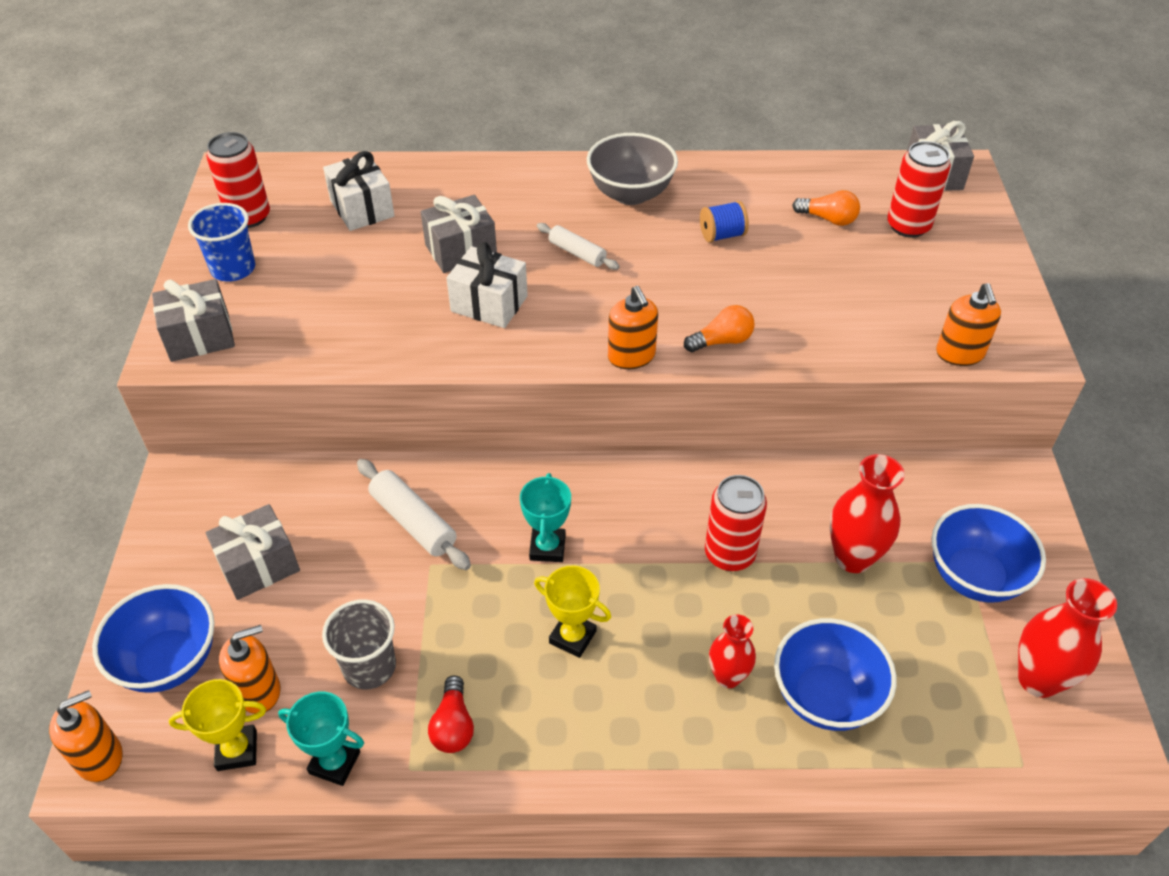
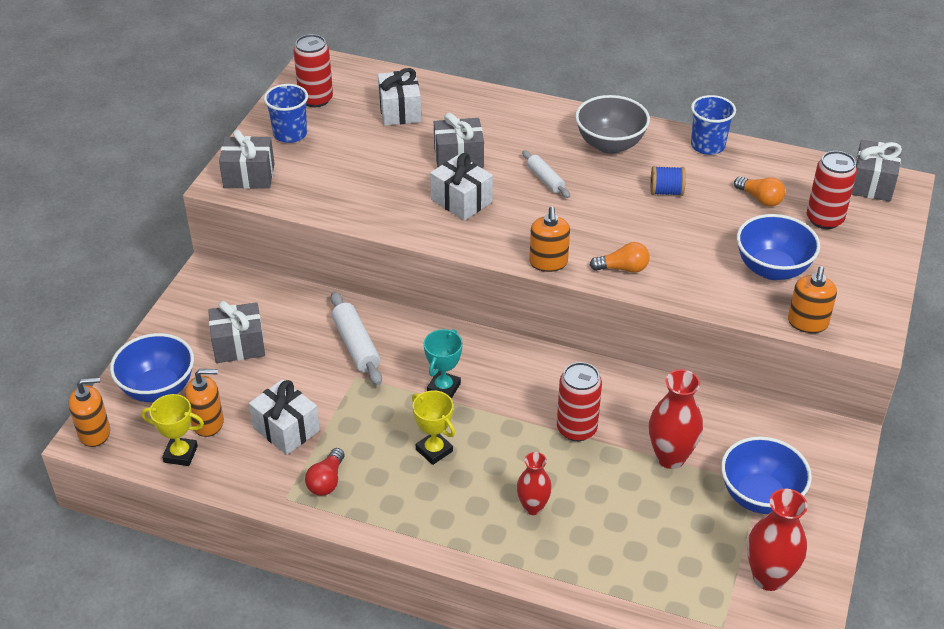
camera: 20 degrees right, 5 degrees down
(334, 763) = (239, 480): turquoise trophy -> none
(369, 666) = (286, 429): grey cup -> white gift
(739, 171) = (707, 146): none -> blue cup
(825, 697) = (598, 540): blue bowl -> blue bowl (772, 269)

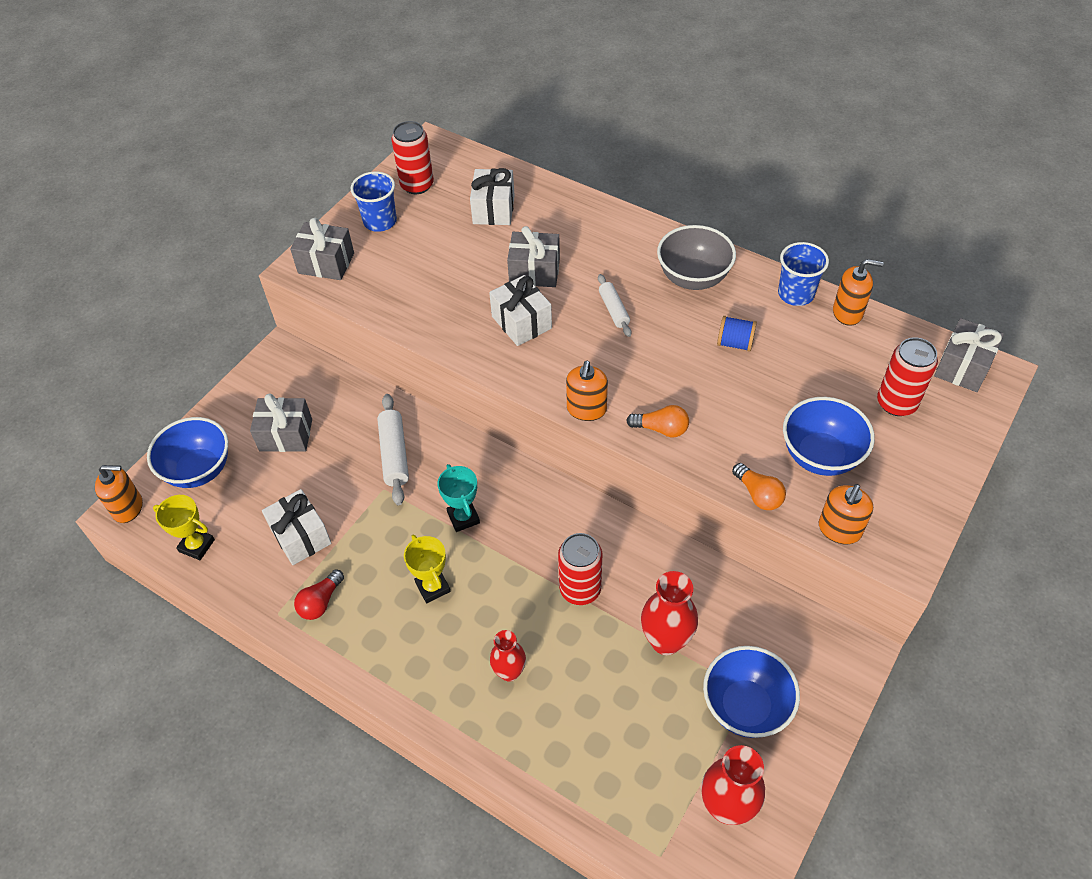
camera: 15 degrees right, 10 degrees up
(208, 423) = (232, 516): orange soap dispenser -> orange soap dispenser (847, 312)
(444, 388) = (463, 517): turquoise trophy -> turquoise trophy turned 60 degrees counterclockwise
(760, 199) = (833, 367): orange light bulb -> orange light bulb (758, 494)

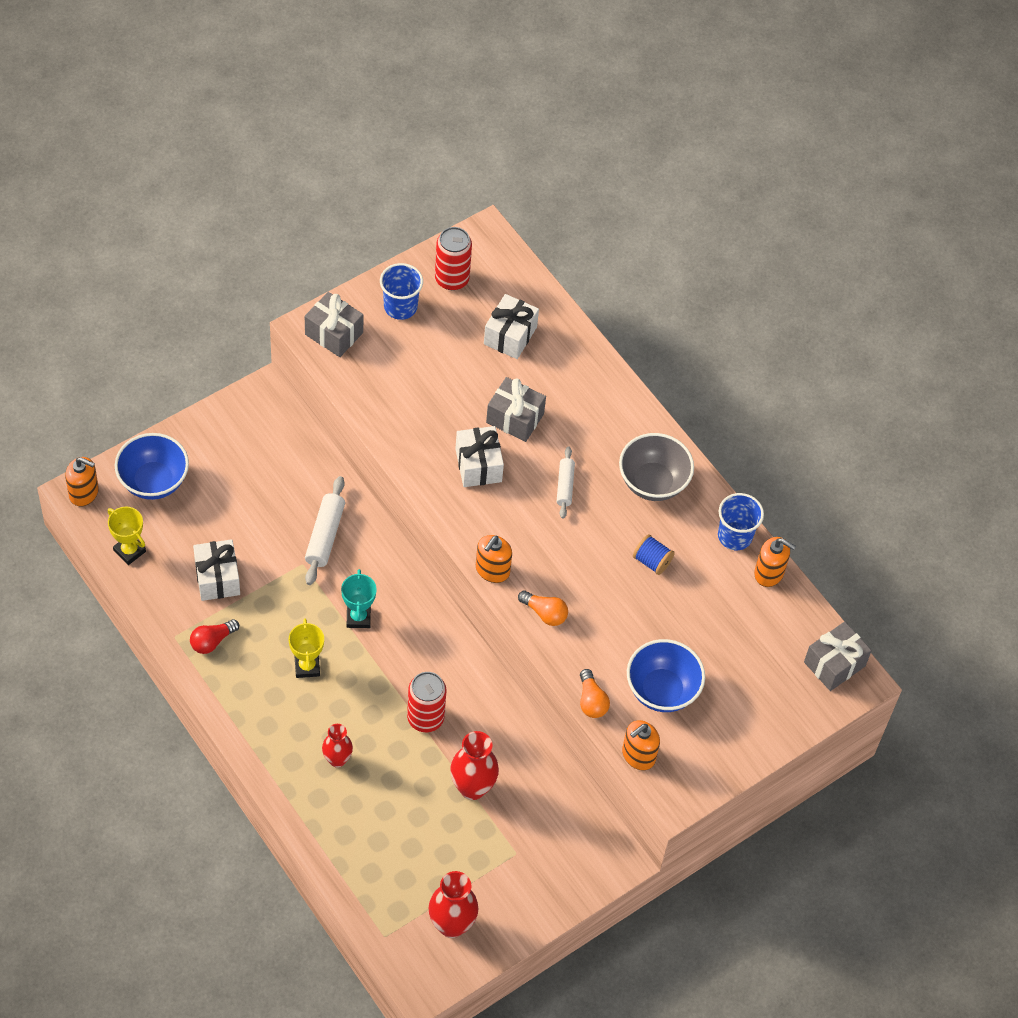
camera: 15 degrees right, 5 degrees up
(286, 435) = (239, 478): grey gift -> none
(745, 706) = (507, 862): blue bowl -> none
(896, 403) = (755, 672): red can -> none

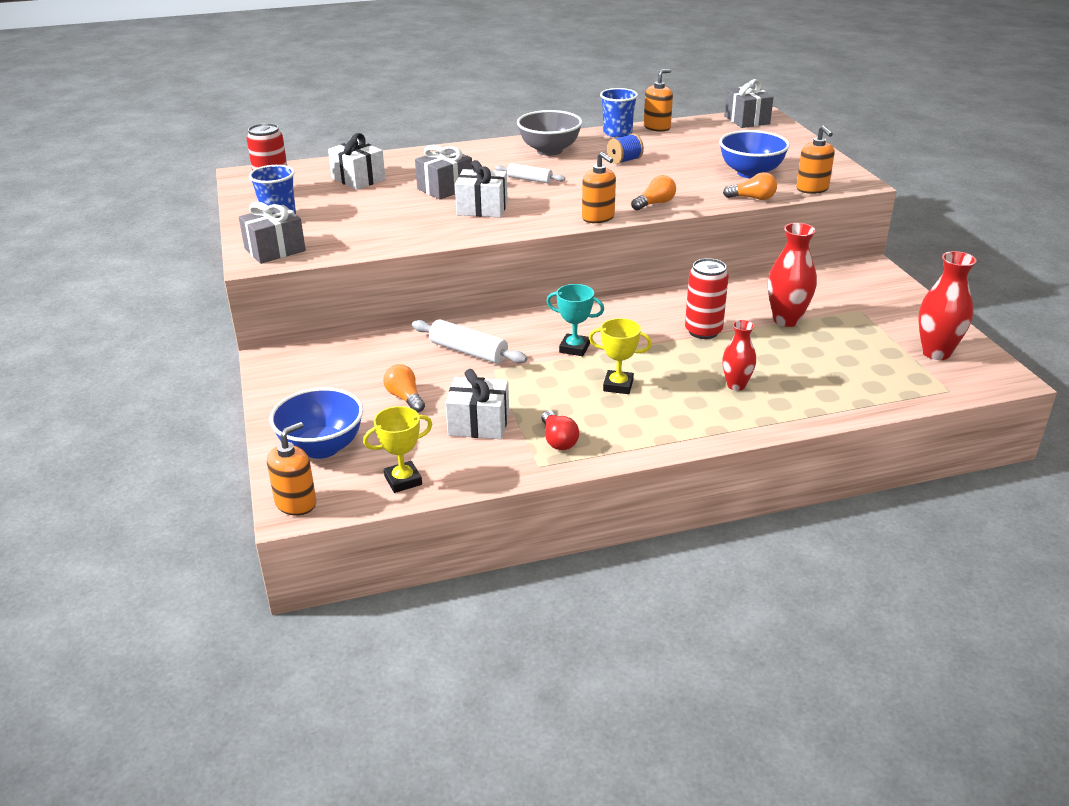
camera: 65 degrees left, 25 degrees down
(238, 513) = (405, 398): none -> orange light bulb

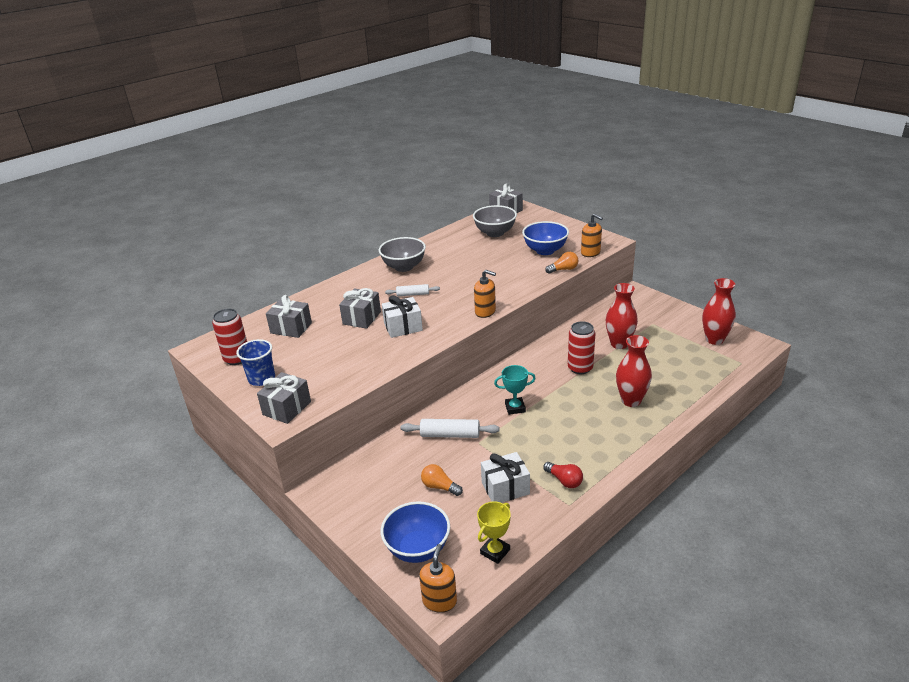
camera: 25 degrees left, 0 degrees up
(358, 179) = (291, 328): white gift -> grey gift
(617, 133) = (435, 241): blue cup -> none
(618, 385) = (565, 426): yellow trophy -> none
(624, 160) = (460, 262): blue spool -> none
(655, 203) = (510, 290): orange light bulb -> none
(657, 127) = (456, 230): orange soap dispenser -> none
(704, 140) = (495, 233): none -> grey bowl
(736, 385) = (631, 400): red vase -> red vase, size x1.57

